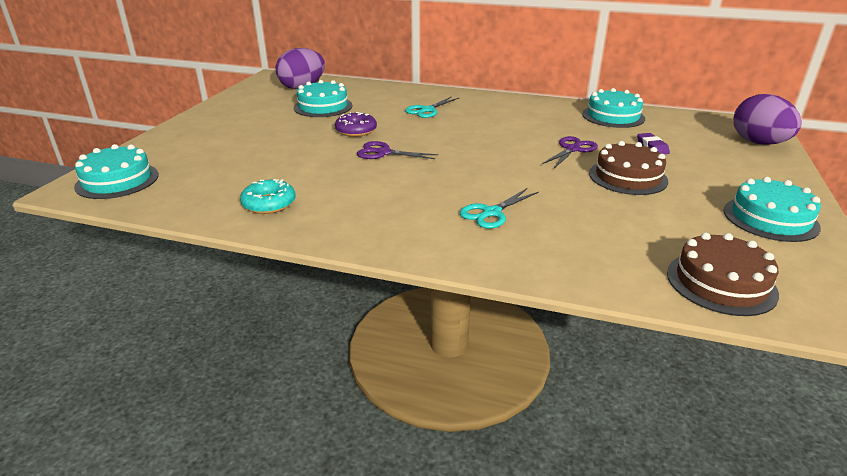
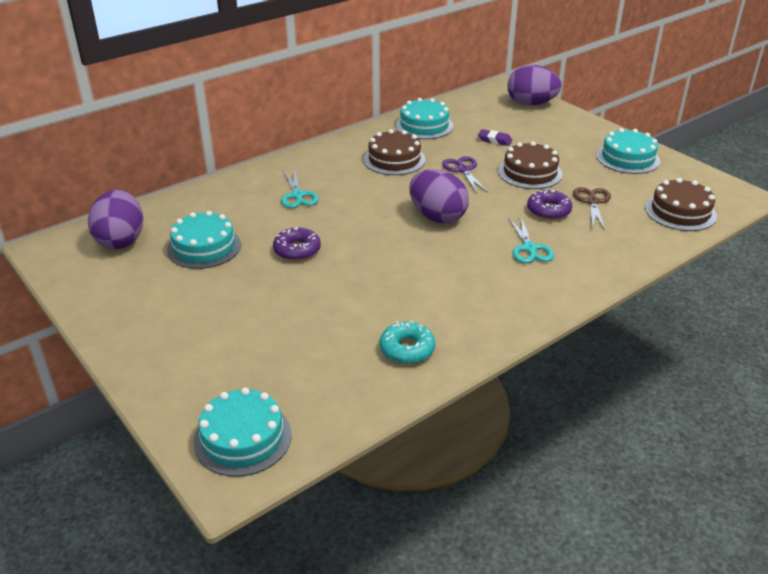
camera: 55 degrees left, 5 degrees up
(383, 153) = (368, 254): purple scissors -> none
(478, 161) = (437, 217): none -> purple egg
(537, 122) = (394, 159): none -> brown cake
(575, 204) = (548, 210): none -> purple donut
(635, 222) = (592, 202): none -> brown scissors

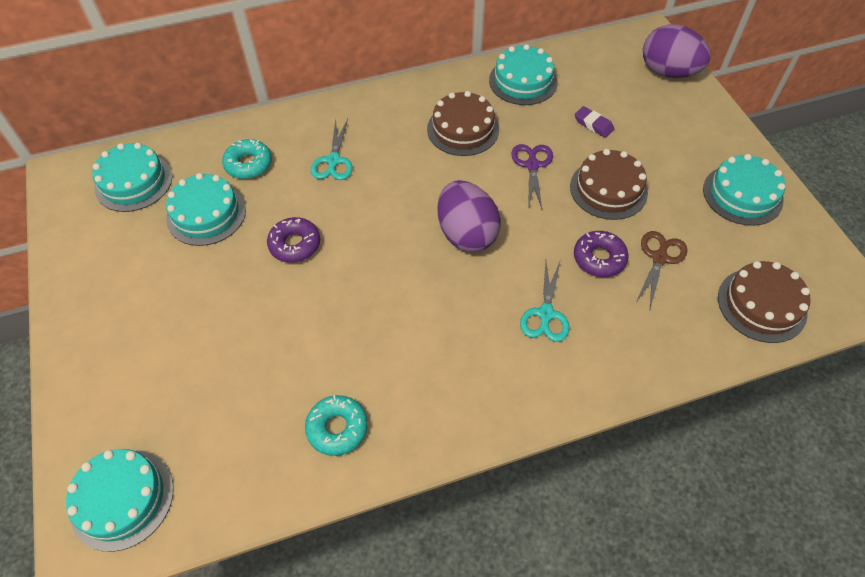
camera: 20 degrees right, 20 degrees up
(121, 240) = (133, 182): purple egg -> turquoise cake
(223, 211) = (248, 164): none -> turquoise donut

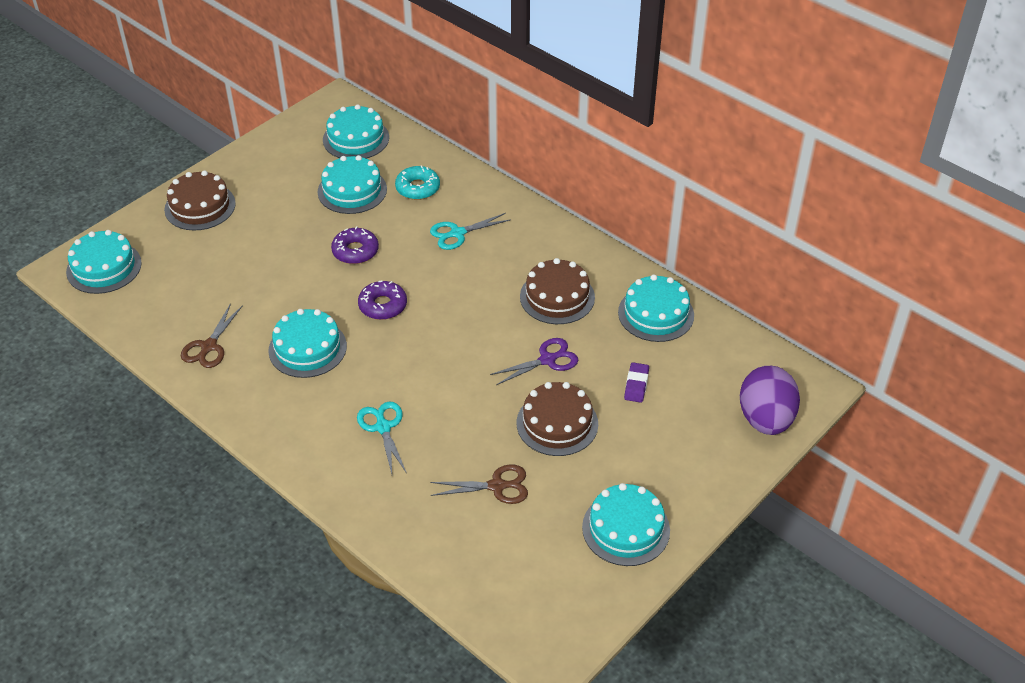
camera: 60 degrees right, 10 degrees down
(337, 428) = (209, 346): turquoise donut -> brown scissors
(401, 336) = (307, 348): none -> turquoise cake
(466, 234) = (435, 346): purple egg -> none
(545, 314) = (383, 427): turquoise scissors -> turquoise scissors turned 90 degrees clockwise
(599, 258) = (467, 443): purple donut -> purple donut (383, 305)
(761, 305) = (490, 578): brown cake -> brown cake (200, 206)

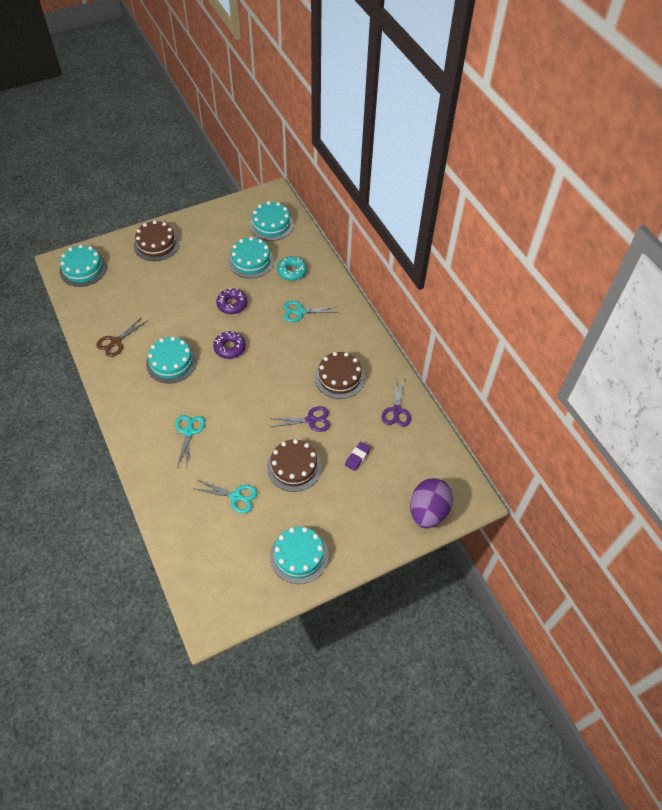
camera: 20 degrees right, 10 degrees up
(497, 486) = (235, 497): brown scissors -> turquoise scissors
(656, 314) = (396, 410): turquoise cake -> purple scissors

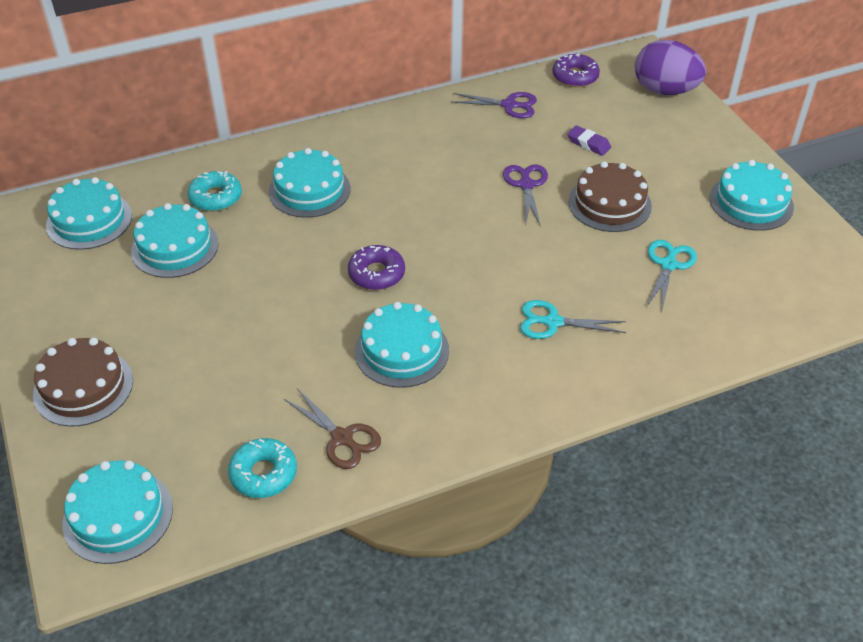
camera: 85 degrees left, 10 degrees down
(98, 315) = (263, 474): none -> turquoise donut
(232, 304) = (276, 271): purple donut -> purple donut (575, 77)
(300, 312) = (309, 190): turquoise scissors -> turquoise cake
(339, 377) = (448, 154): brown cake -> none

